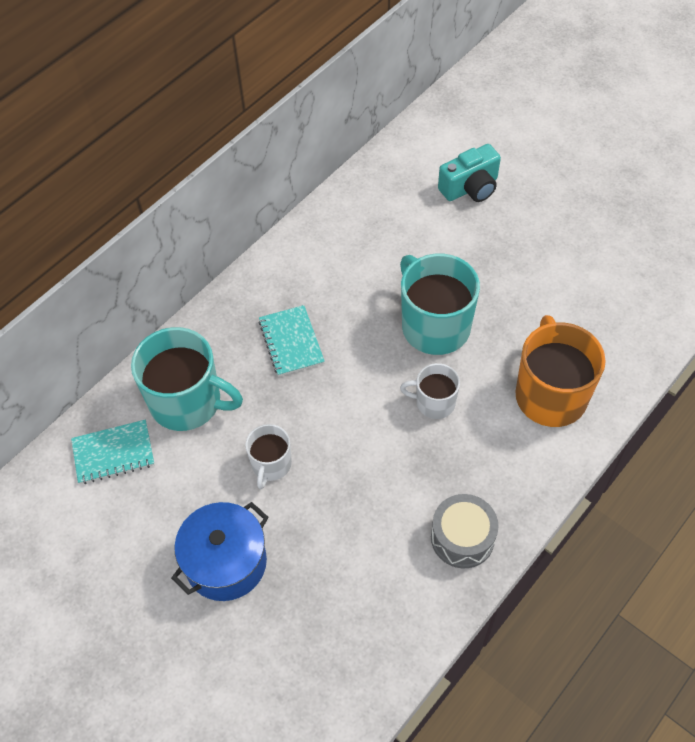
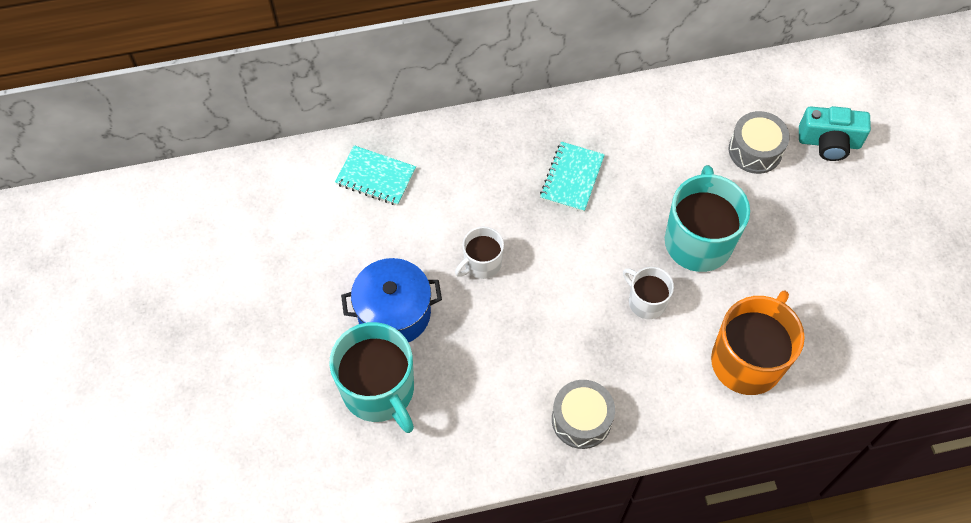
camera: 35 degrees right, 5 degrees up
(187, 402) = (457, 173): turquoise mug -> turquoise mug (379, 390)
(420, 228) = (755, 150): none -> grey drum

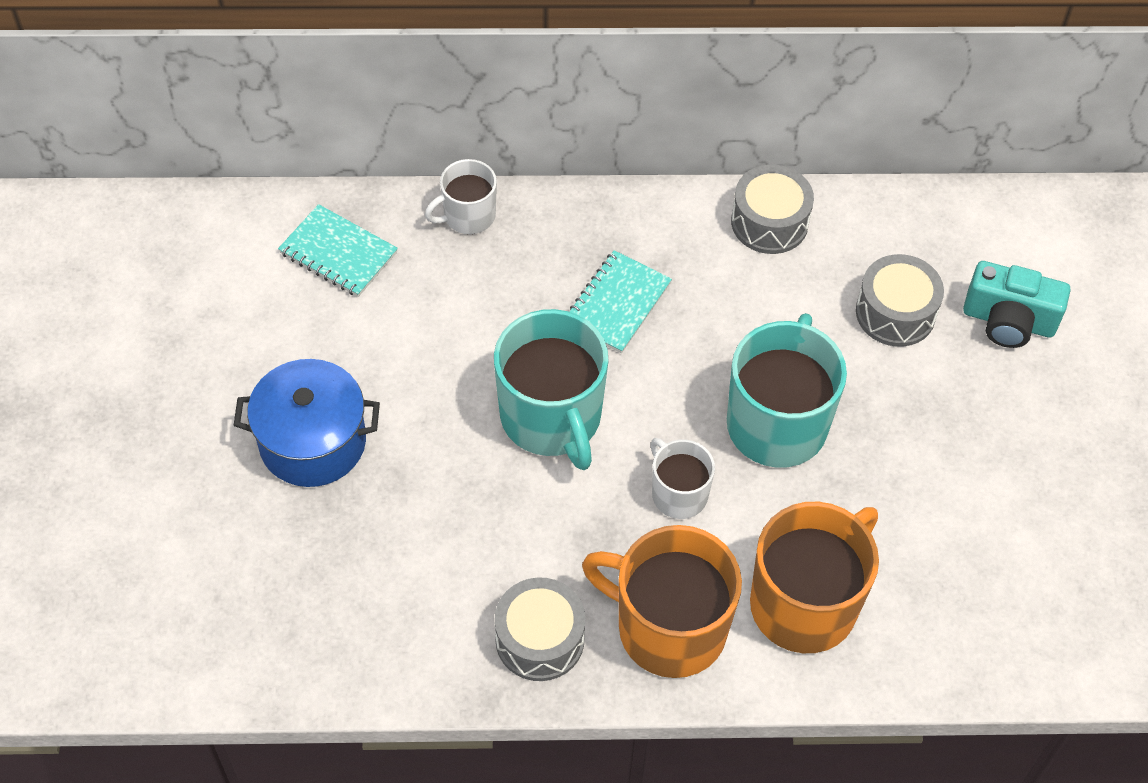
camera: 10 degrees right, 5 degrees down
(379, 390) = (262, 544): turquoise mug -> turquoise mug (552, 418)
(482, 263) = (455, 397): white mug -> white mug (468, 216)
(657, 103) = (769, 222): none -> grey drum
(663, 394) = (668, 628): none -> orange mug

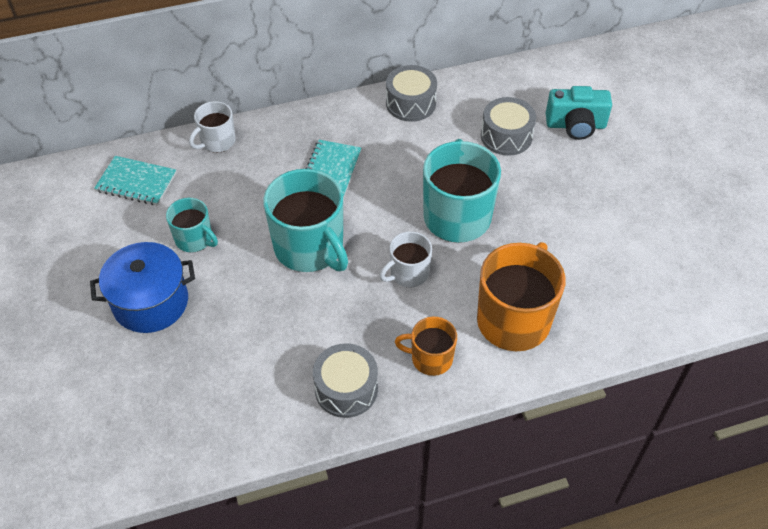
camera: 15 degrees left, 5 degrees down
(396, 362) = (194, 239): none -> turquoise mug
(668, 628) = (430, 358): orange mug -> orange mug, size x0.54
(678, 493) = (408, 273): white mug -> white mug turned 75 degrees counterclockwise

